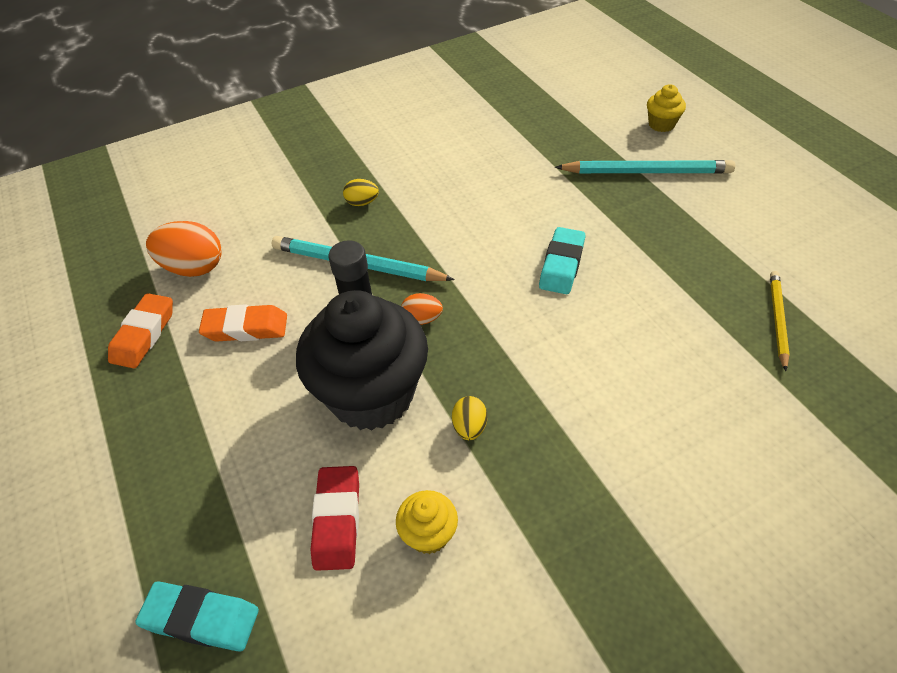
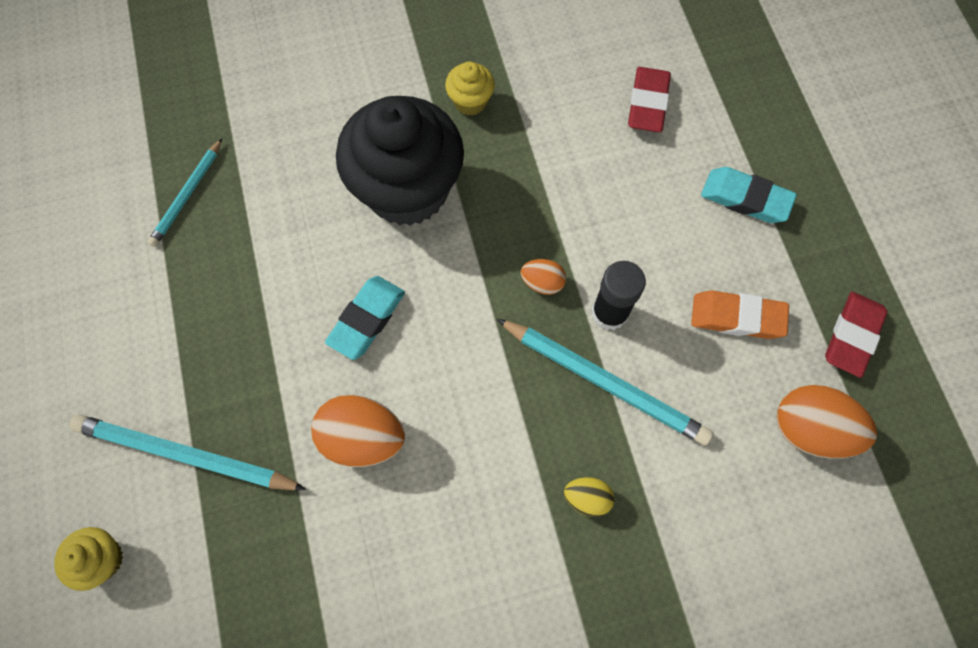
camera: 170 degrees left, 20 degrees up
(144, 334) = (852, 336): orange eraser -> red eraser
(201, 618) = (750, 59): turquoise eraser -> turquoise eraser (745, 199)
(371, 394) = (607, 206): black cupcake -> black cupcake (407, 189)
(429, 534) = (576, 79): yellow cupcake -> yellow cupcake (470, 101)
(469, 427) = (523, 155): yellow egg -> none
(530, 201) = (362, 438): none -> orange egg
(777, 320) = (187, 195): yellow pencil -> turquoise pencil

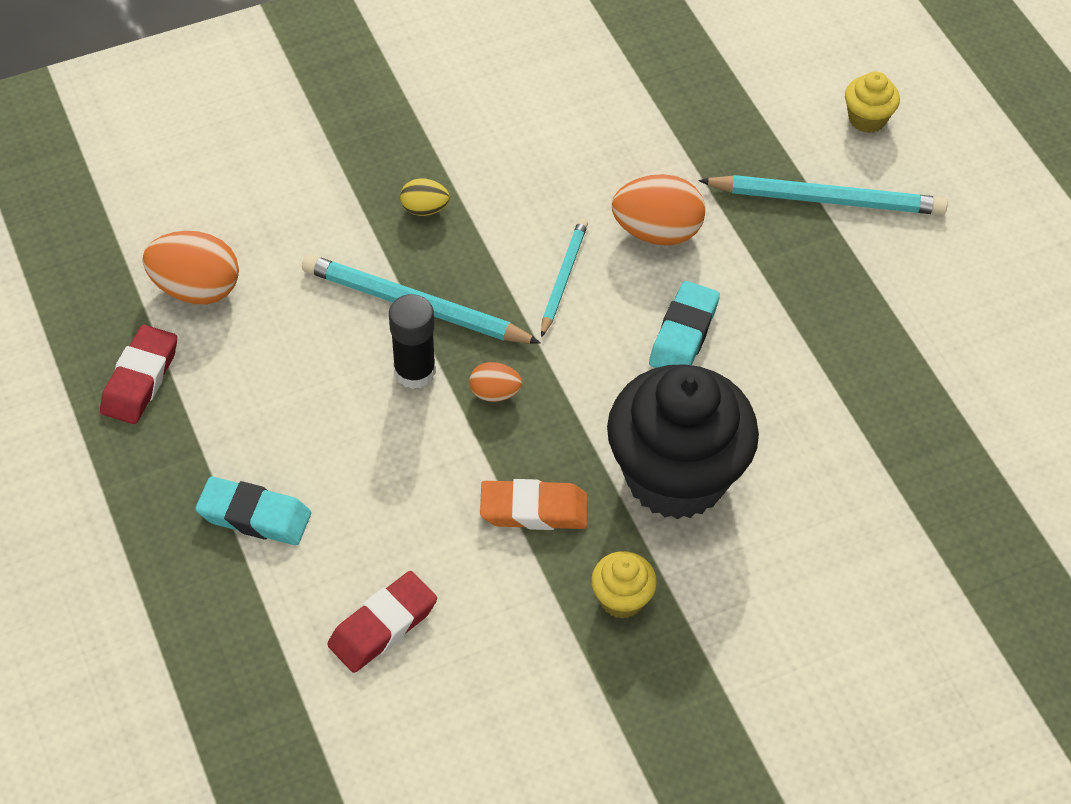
camera: 170 degrees right, 15 degrees down
(187, 195) = (937, 438): turquoise pencil -> turquoise pencil (563, 278)
(647, 103) = (383, 626): red eraser -> red eraser turned 45 degrees clockwise
(737, 317) = (270, 383): orange eraser -> orange eraser (534, 510)

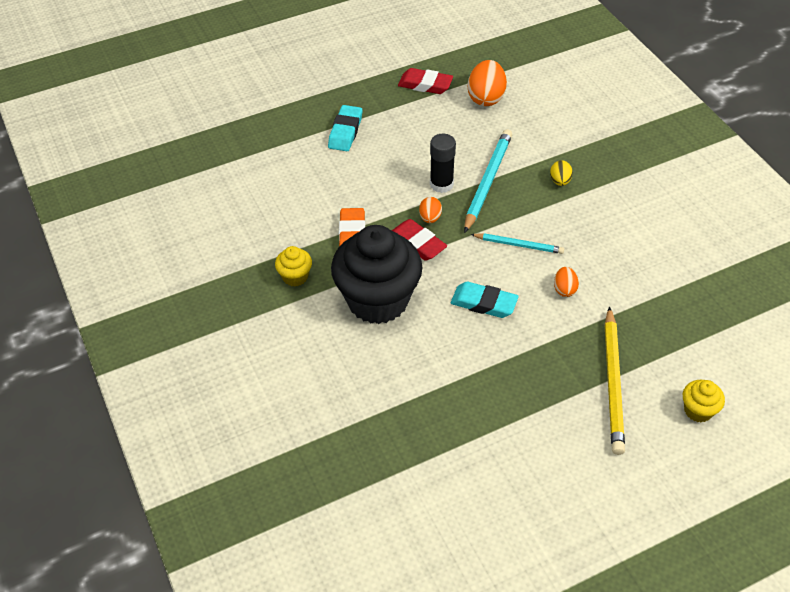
camera: 90 degrees right, 5 degrees down
(383, 626) = (281, 182): red eraser -> red eraser (417, 243)
(657, 232) = (564, 289): orange egg -> orange egg, size x0.53
(826, 200) = (613, 382): turquoise pencil -> yellow pencil

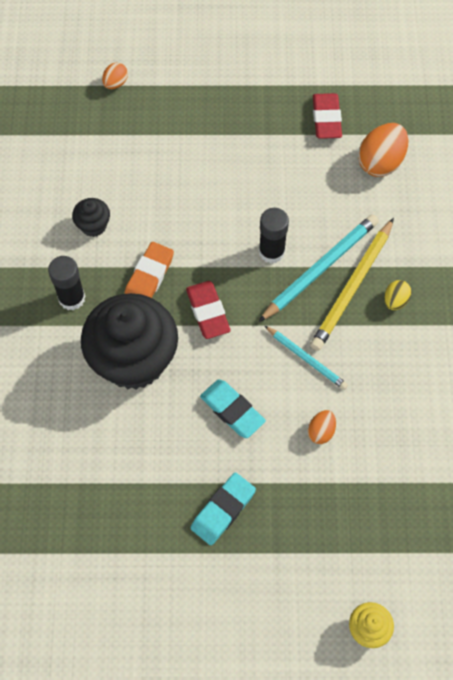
camera: 25 degrees right, 15 degrees up
(281, 219) = (93, 226): none -> black cupcake
(295, 277) = (72, 298): yellow cupcake -> black glue stick
(345, 132) = (212, 145): turquoise eraser -> turquoise eraser (223, 510)
(425, 85) = (326, 119): red eraser -> red eraser turned 45 degrees clockwise
(430, 218) = (237, 287): orange egg -> orange egg (115, 83)
(613, 382) = (304, 558): yellow pencil -> yellow pencil (352, 287)

